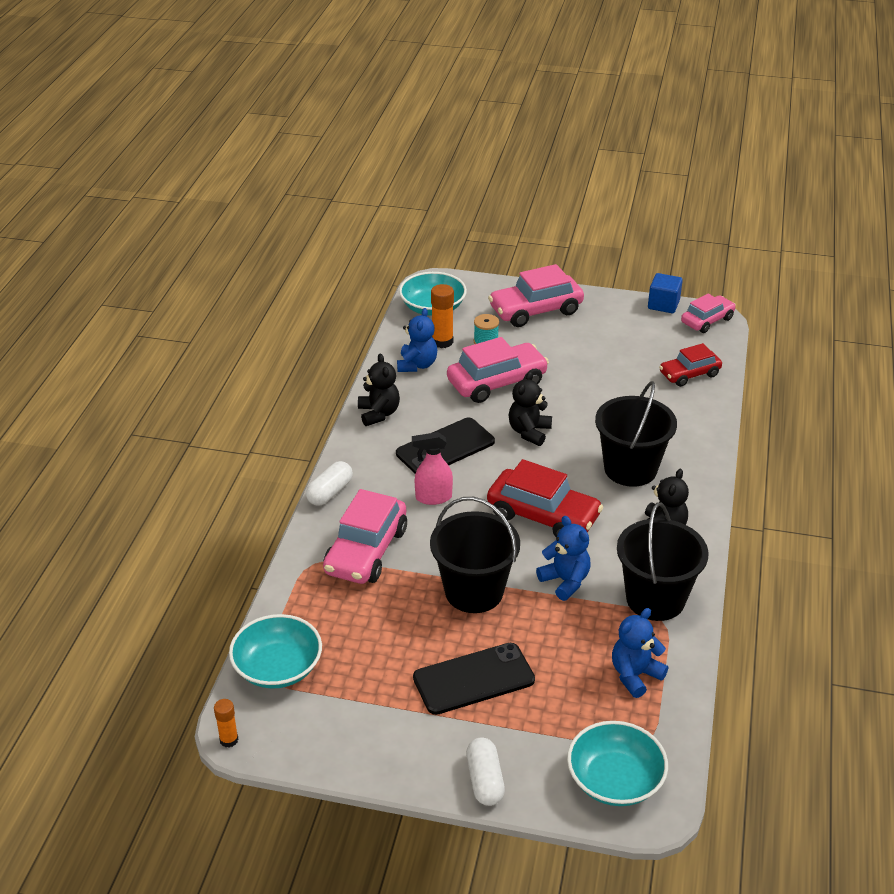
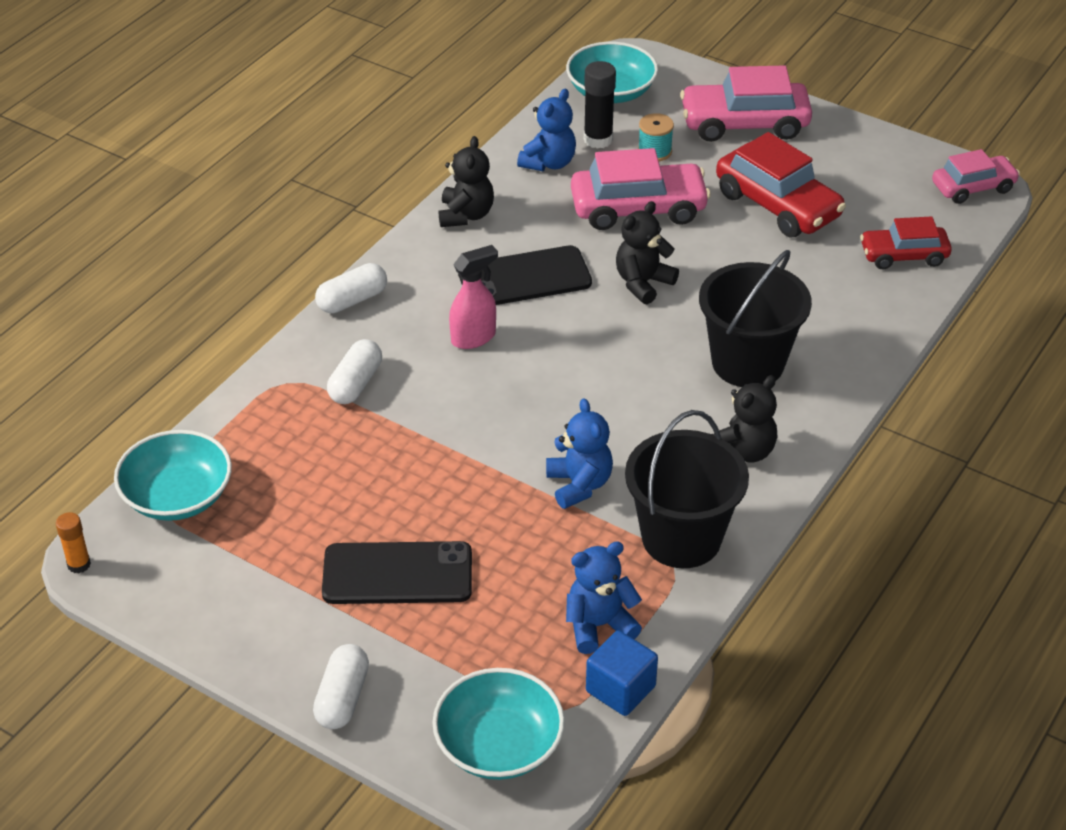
camera: 20 degrees right, 5 degrees up
(366, 551) = (356, 384): pink car -> white capsule
(433, 497) = (474, 337): pink spray bottle -> pink spray bottle turned 135 degrees clockwise
(442, 342) = (598, 139): orange glue stick -> black glue stick
(474, 591) = (458, 467): black bucket -> none
(543, 516) = (598, 395): red car -> red car (777, 205)
(663, 304) = (924, 152): blue cube -> blue cube (620, 689)

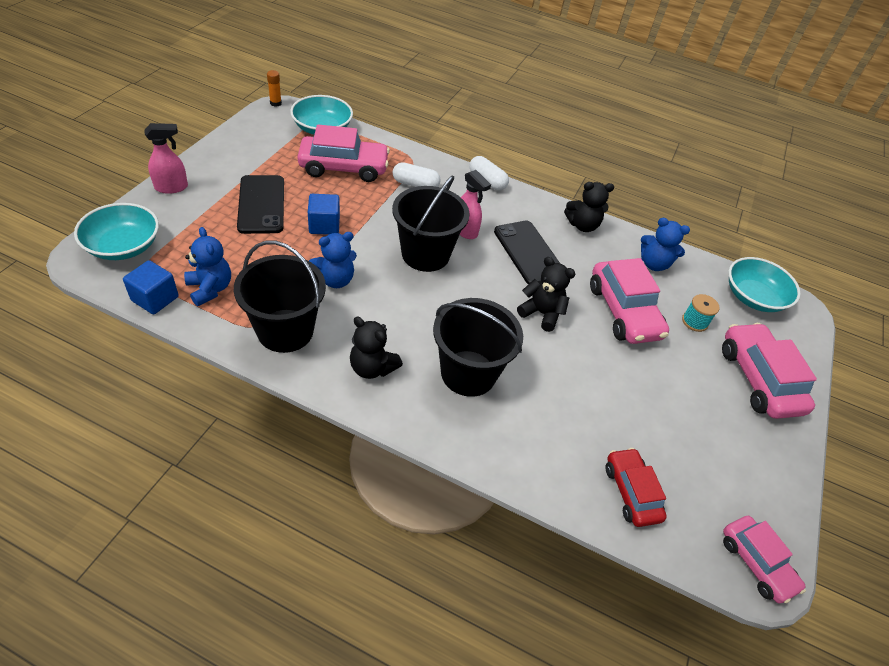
camera: 75 degrees right, 5 degrees up
(302, 469) = (343, 168): none -> pink car
(342, 698) = (172, 187): white capsule -> pink spray bottle
(455, 495) = (324, 225): none -> blue cube
(525, 385) = (425, 254): none -> black bucket
(598, 139) = (693, 290): black glue stick -> none
(777, 205) = (663, 399): red car -> none

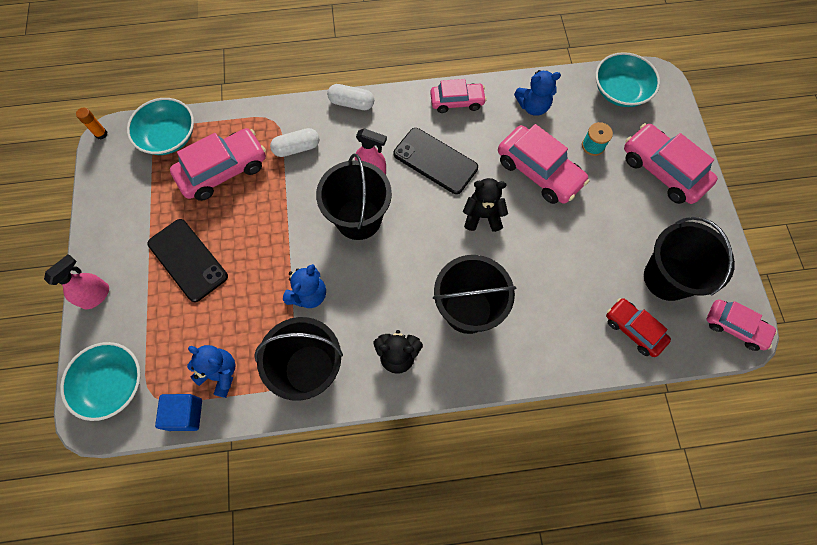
camera: 25 degrees left, 20 degrees up
(324, 225) = (257, 245): blue cube -> none
(582, 225) = (457, 102): black teddy bear -> pink car
(702, 470) = (667, 278): none -> black bucket

